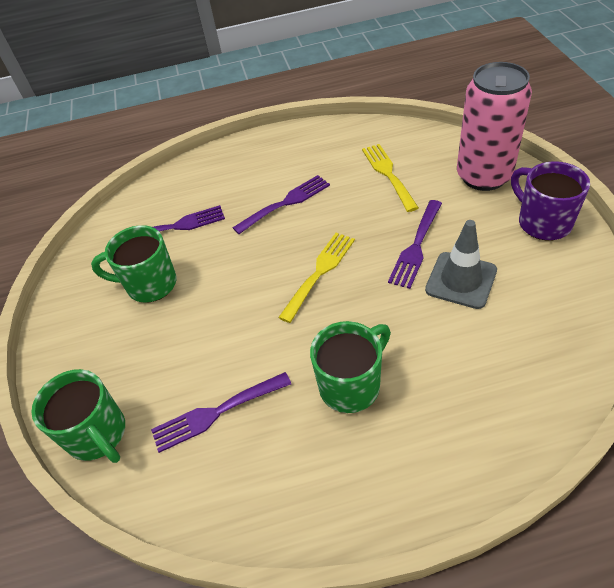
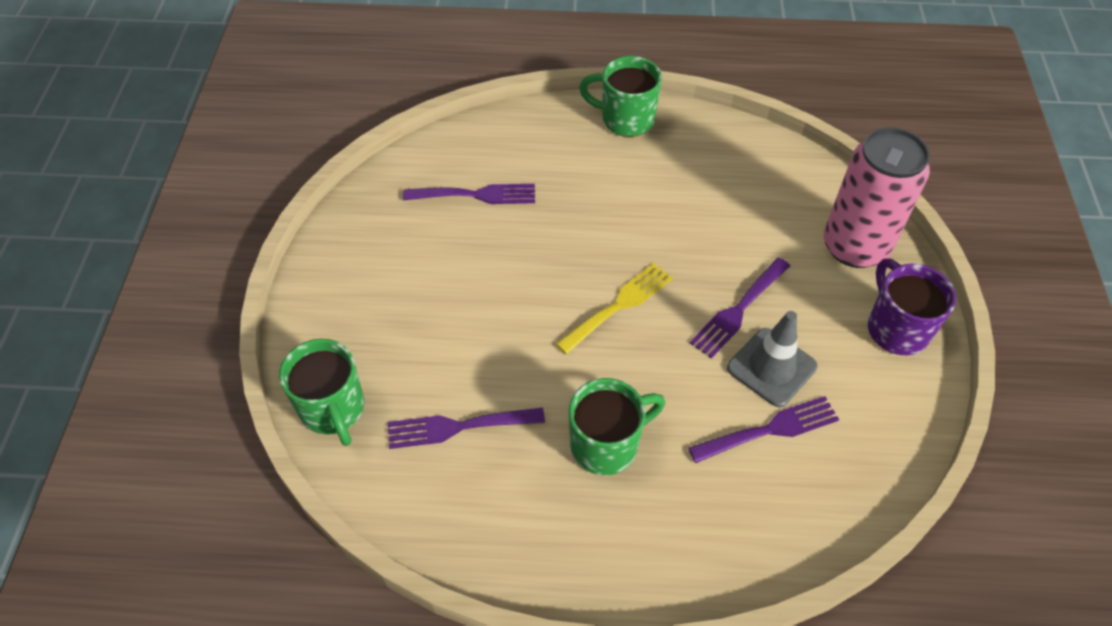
camera: 10 degrees right, 5 degrees up
(149, 284) = (428, 258): green mug -> green mug (625, 119)
(286, 203) = (611, 205): purple fork -> purple fork (770, 429)
(388, 174) = (743, 206): yellow fork -> none

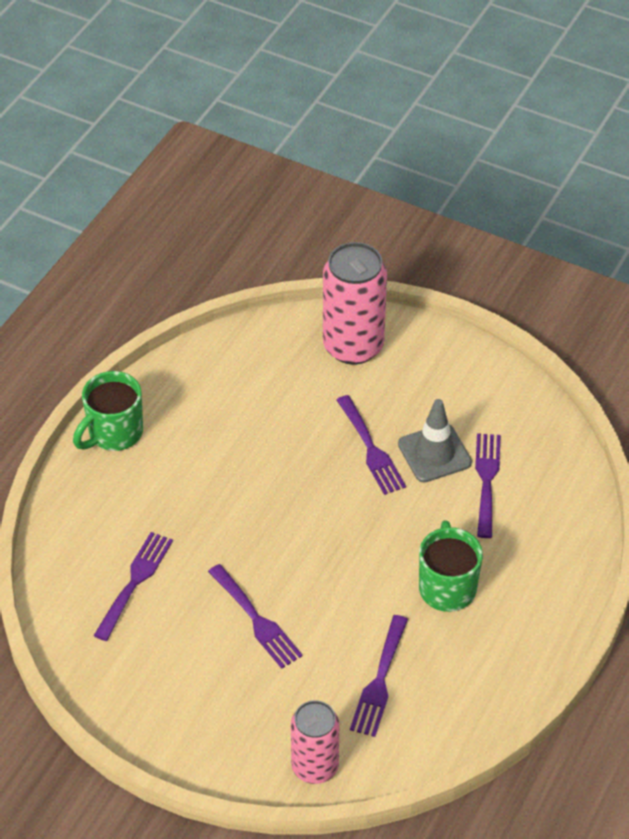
camera: 65 degrees left, 5 degrees down
(333, 409) = (315, 766): green mug -> pink can
(480, 297) = (256, 620): none -> purple fork
(619, 305) = (321, 525): yellow fork -> none
(896, 328) = (442, 362): purple mug -> none

